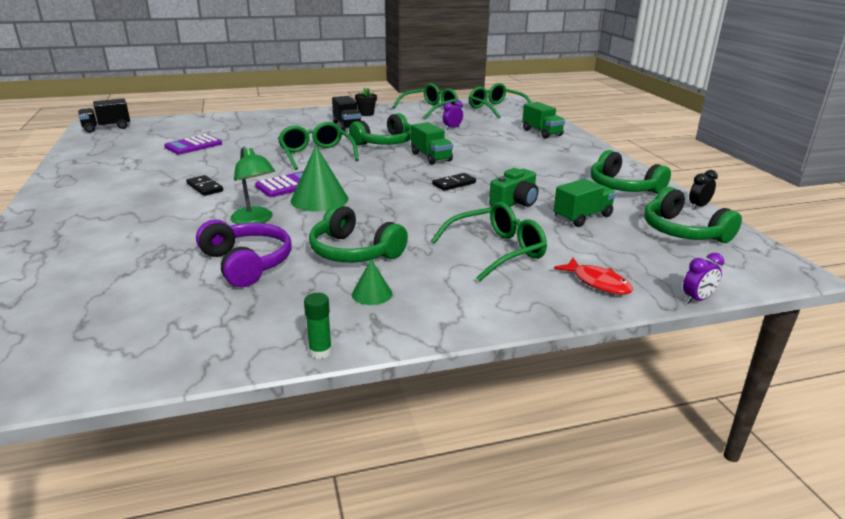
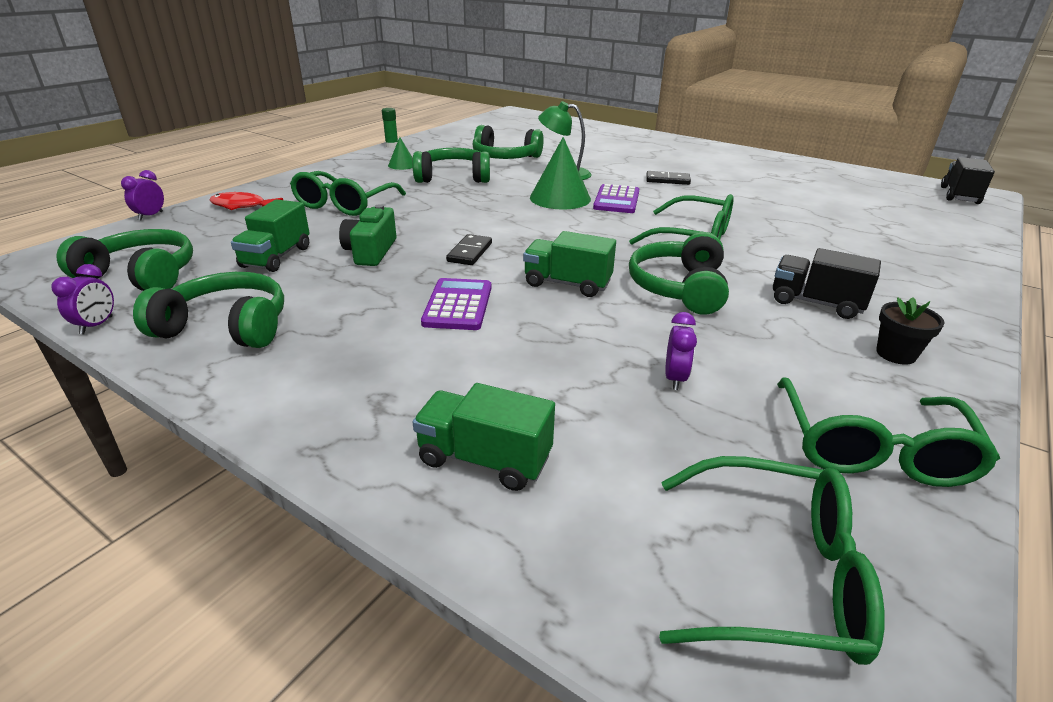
camera: 140 degrees right, 5 degrees up
(193, 145) = (821, 206): purple calculator -> purple calculator (458, 305)
(247, 263) = (505, 157): purple headphones -> green headphones
(698, 206) = (97, 325): black clock -> purple clock

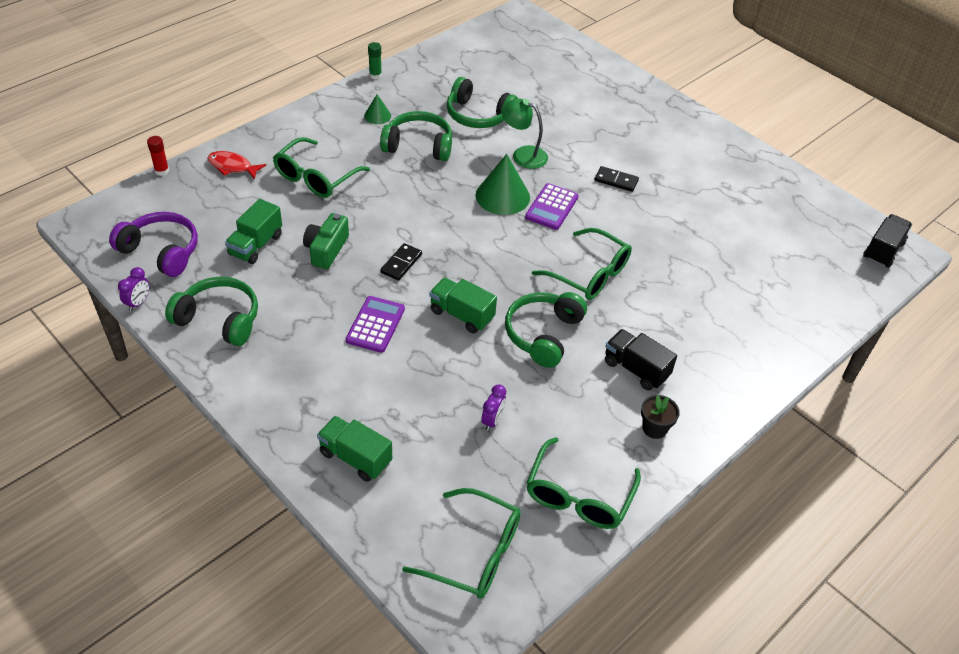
camera: 10 degrees right, 15 degrees up
(141, 275) = (161, 251): green headphones -> purple headphones
(151, 216) = (162, 171): purple clock -> red glue stick

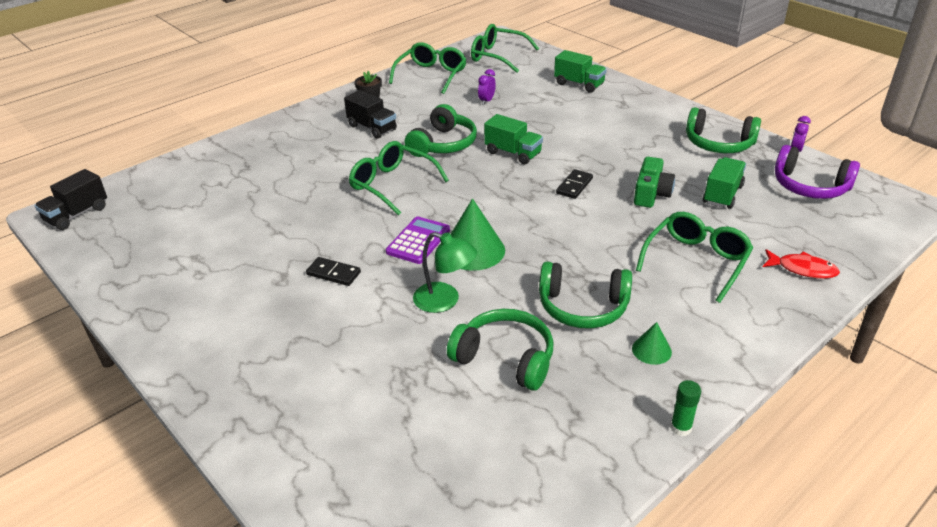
camera: 175 degrees left, 10 degrees down
(162, 171) = (881, 260): red glue stick -> none
(375, 325) = (586, 145): purple calculator -> none

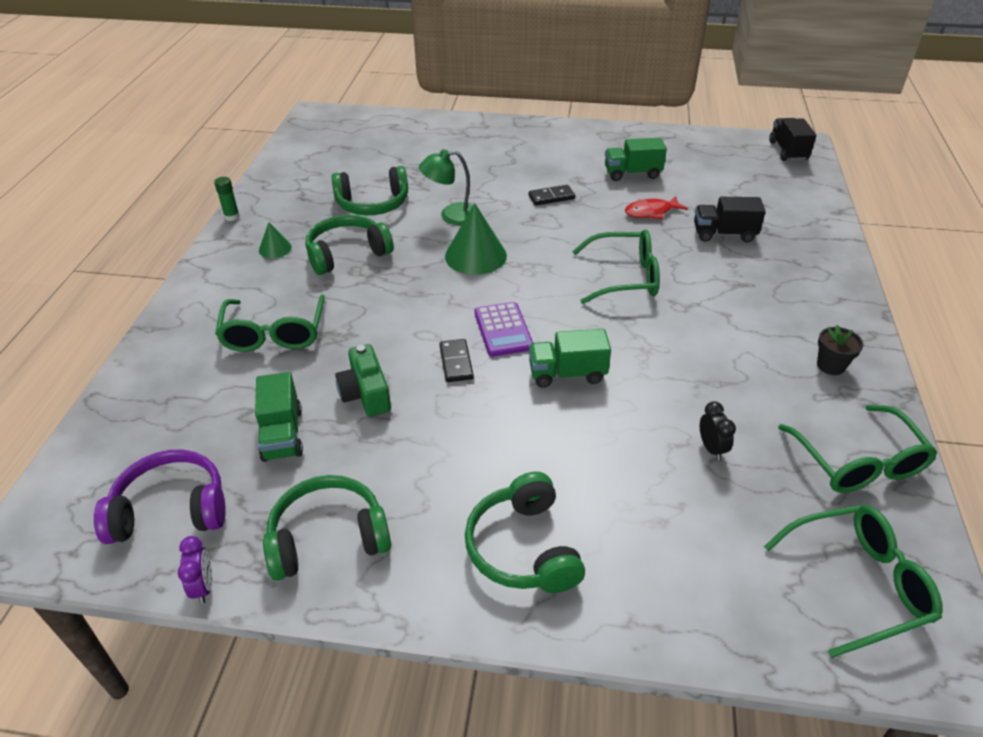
camera: 140 degrees right, 5 degrees up
(372, 128) = (756, 329): black truck -> black truck (724, 234)
(418, 241) = (528, 243): purple calculator -> purple calculator (503, 330)
(443, 144) = (653, 346): green headphones -> green headphones (523, 548)
(486, 101) = (711, 448): purple clock -> black clock
(579, 84) = (643, 578): green truck -> green truck (632, 173)
(802, 269) = (164, 372): red fish -> red fish (651, 212)

